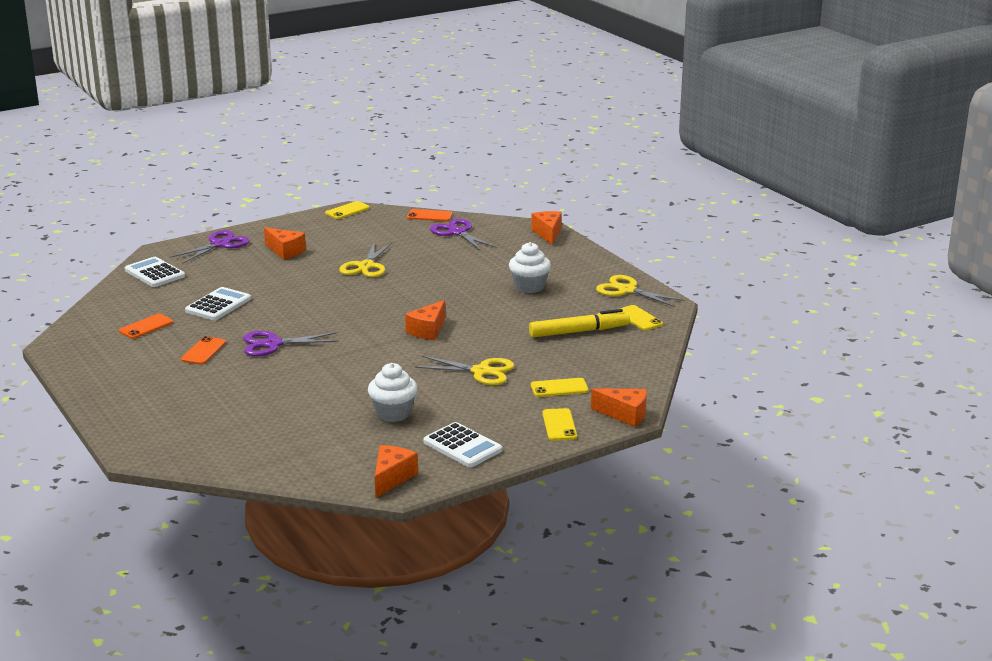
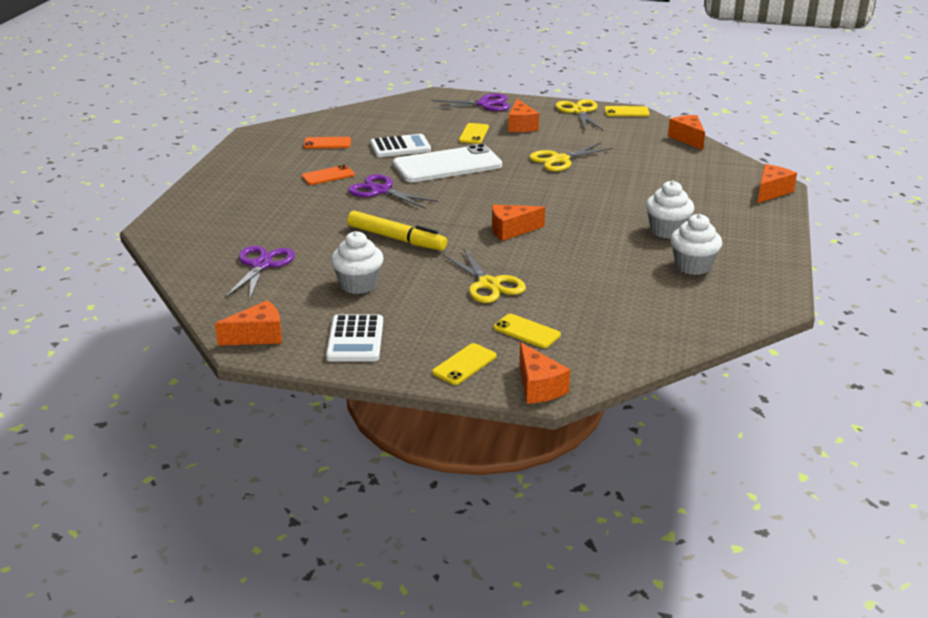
camera: 45 degrees right, 5 degrees up
(154, 273) = (403, 109): white calculator -> none
(286, 304) = (447, 165): none -> white phone
(429, 216) = (688, 139): orange phone -> orange cheese
(457, 232) = (687, 161): purple scissors -> purple scissors (261, 265)
(579, 331) = (639, 290): yellow marker -> yellow marker (396, 239)
(584, 303) = (693, 266): none -> white cupcake
(627, 290) = (757, 273): yellow scissors -> yellow scissors (579, 111)
(639, 318) = (721, 304): yellow phone -> yellow phone (474, 134)

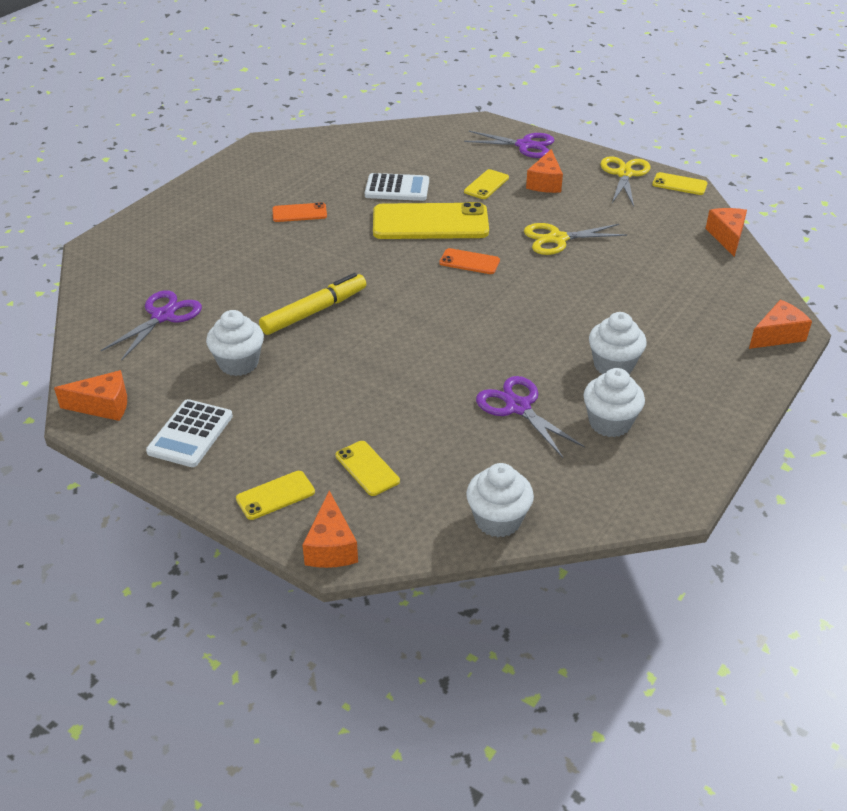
camera: 20 degrees right, 10 degrees up
(327, 143) = (326, 169): orange phone -> orange phone (469, 262)
(381, 191) = (339, 244): purple scissors -> purple scissors (518, 407)
(396, 239) = (314, 311): yellow marker -> yellow marker turned 90 degrees counterclockwise
(447, 165) = (430, 222): white phone -> yellow phone
(488, 284) = (369, 394): yellow scissors -> none
(511, 230) = (440, 326): orange cheese -> none
(657, 342) = (498, 520): none -> white cupcake

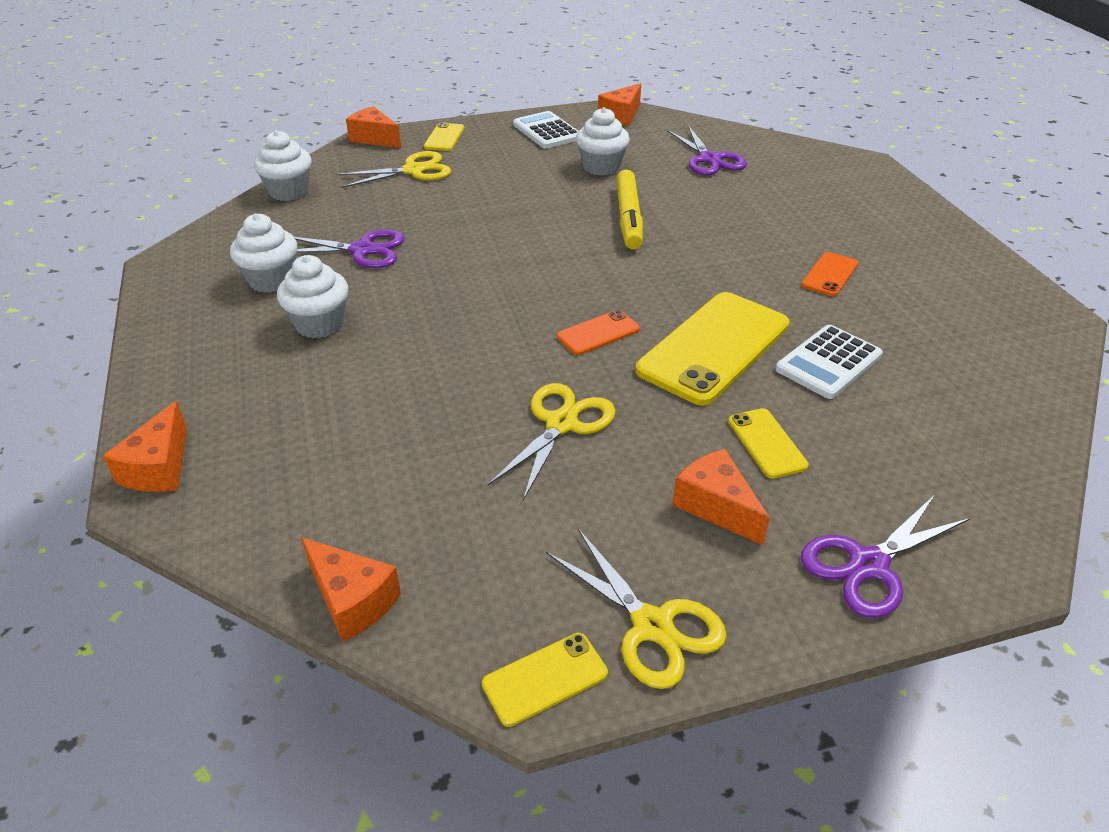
camera: 130 degrees right, 0 degrees up
(367, 468) = (413, 170): yellow phone -> yellow scissors

